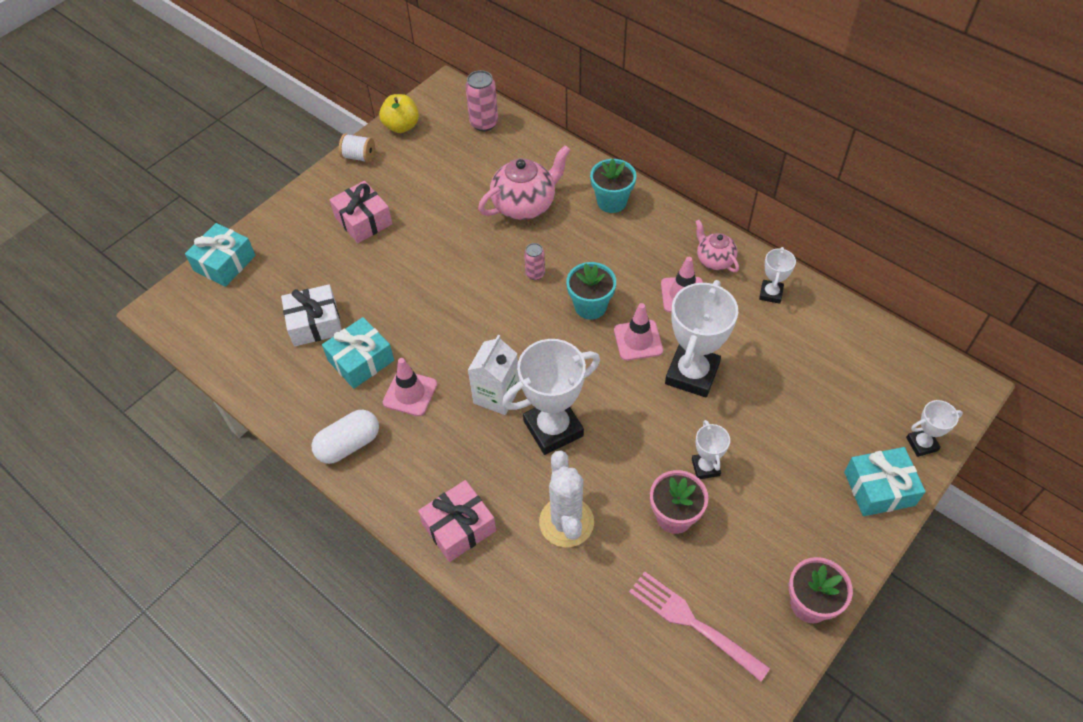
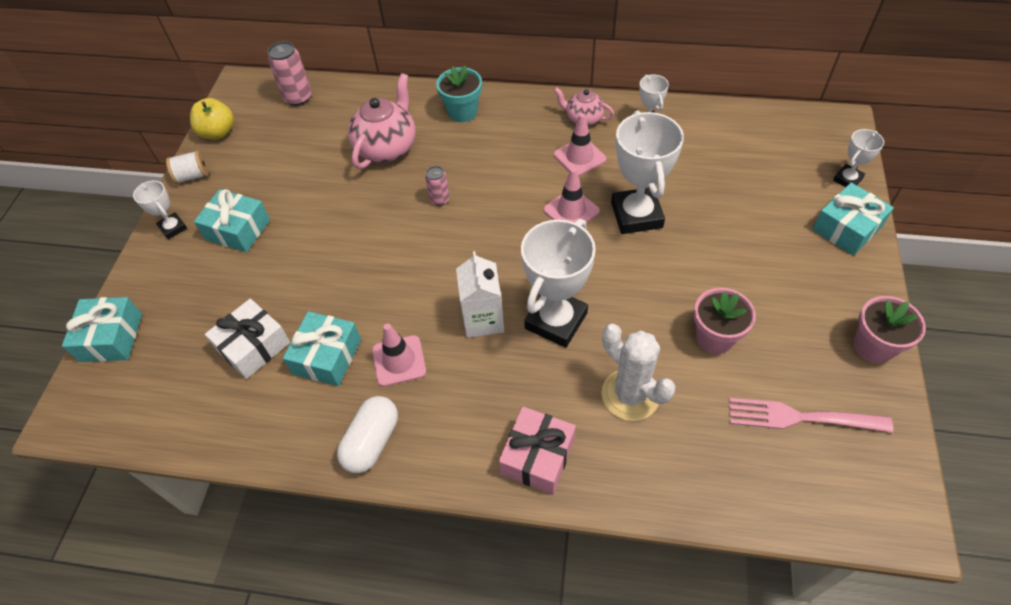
camera: 30 degrees left, 0 degrees up
(363, 220) = (238, 229): pink gift -> turquoise gift
(590, 306) = (509, 203): turquoise flower pot -> none
(705, 467) = (707, 283): white trophy -> white trophy (173, 228)

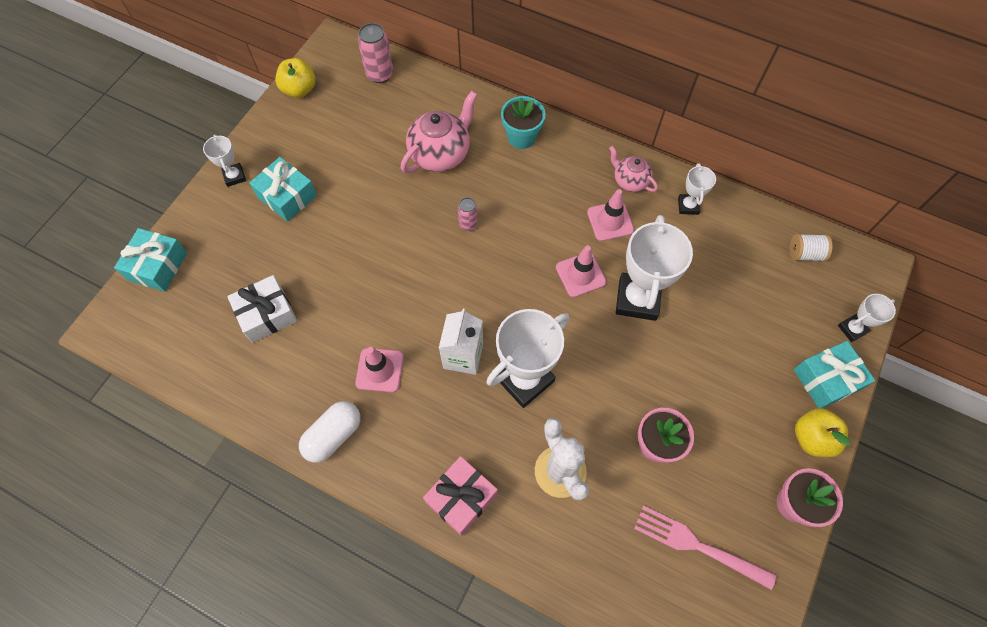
camera: 15 degrees right, 10 degrees up
(192, 176) = (265, 129): white spool -> white spool (805, 254)
(327, 356) = (323, 345): turquoise gift -> none
(859, 282) = (812, 438): none -> yellow apple

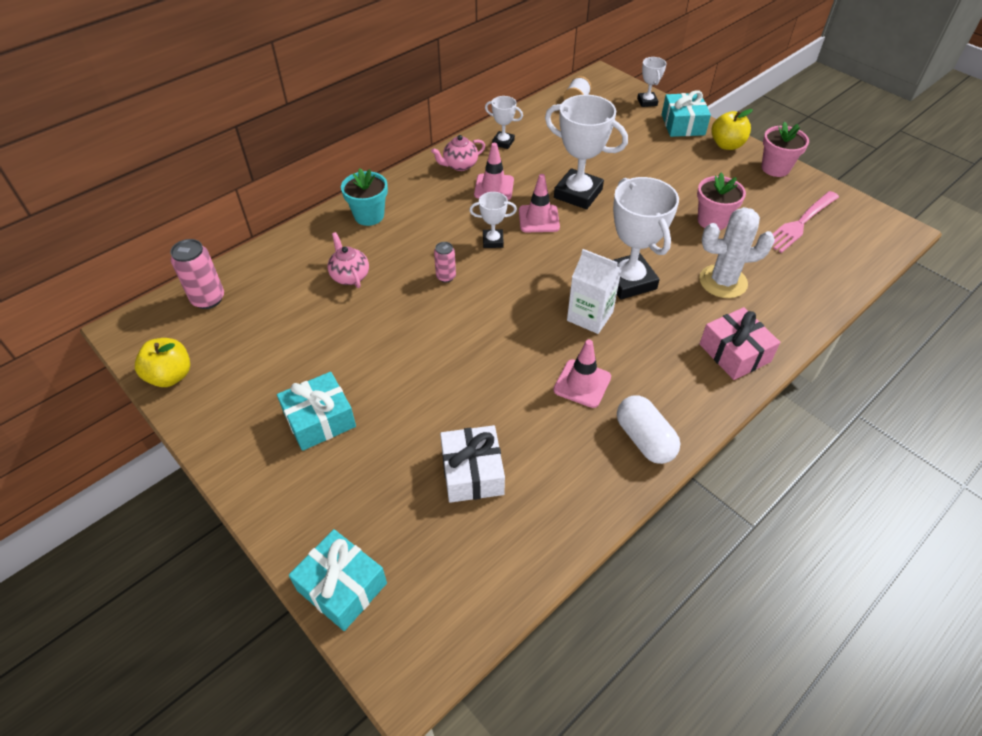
camera: 70 degrees left, 15 degrees down
(234, 176) = (255, 469): white trophy -> white trophy (493, 241)
(441, 154) = (350, 276): pink teapot -> pink teapot, size x0.58

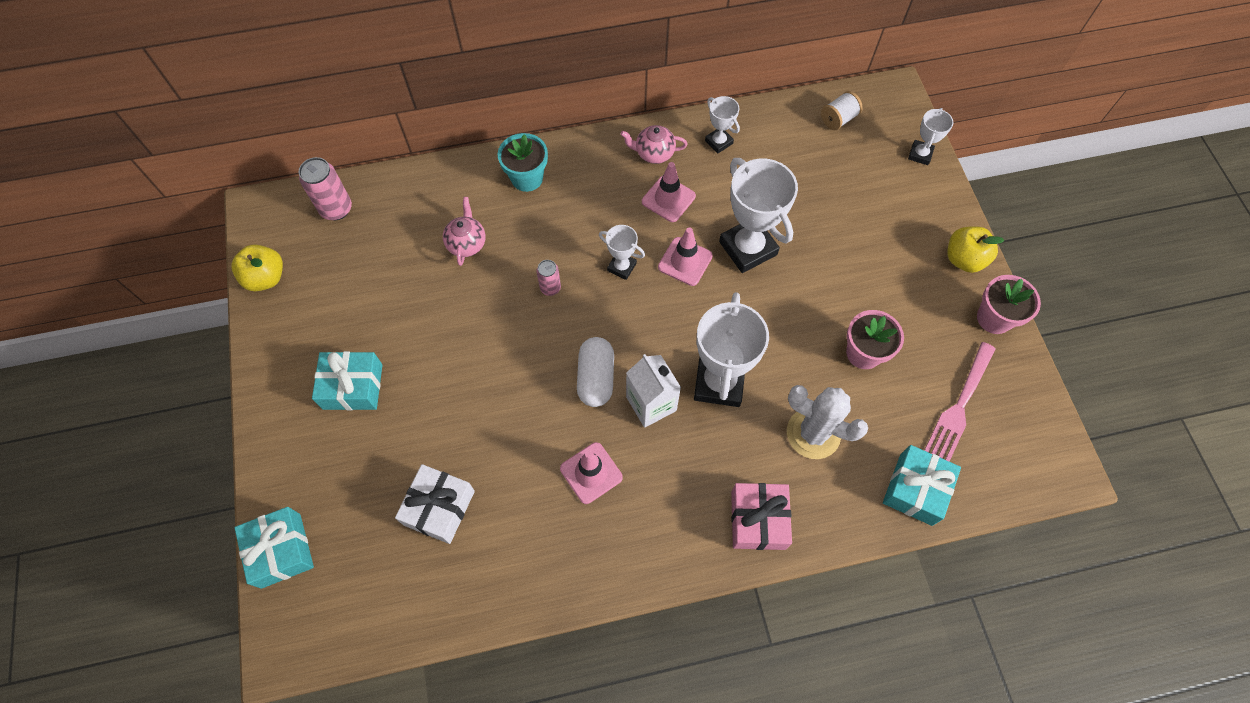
camera: 30 degrees right, 15 degrees up
(644, 439) = (604, 561): white capsule -> white capsule (596, 378)
(683, 125) = (935, 207): turquoise gift -> turquoise gift (915, 489)
(800, 223) = (959, 405): pink fork -> pink fork turned 45 degrees counterclockwise

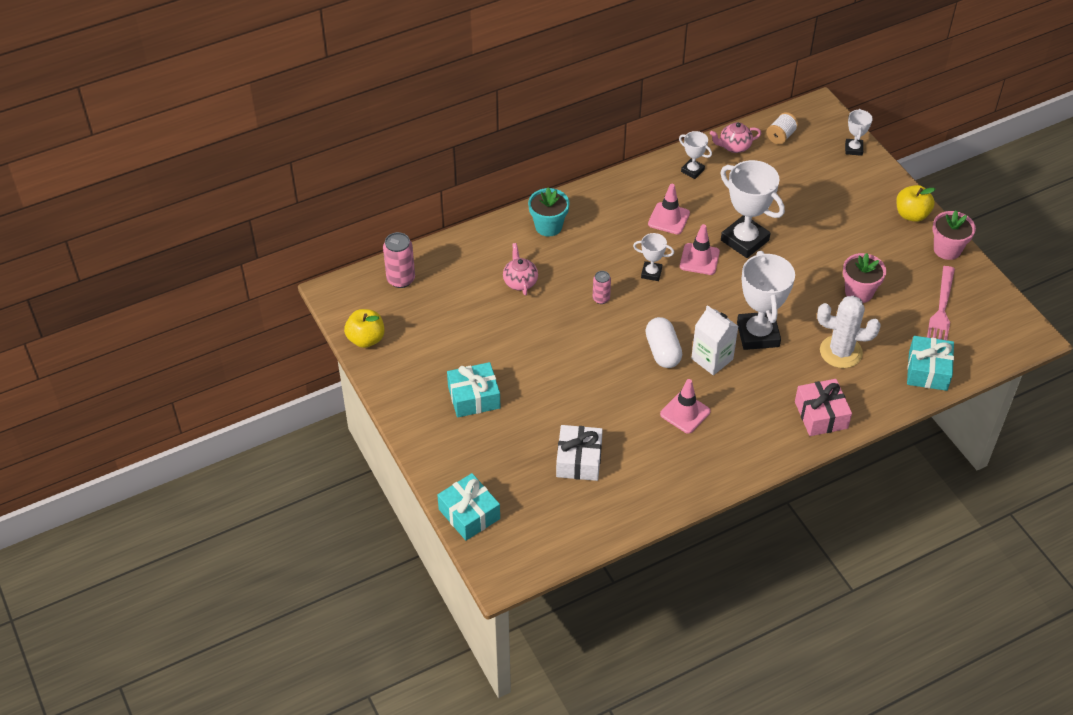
camera: 15 degrees left, 15 degrees down
(654, 153) = (644, 189): pink teapot -> pink teapot (734, 146)

